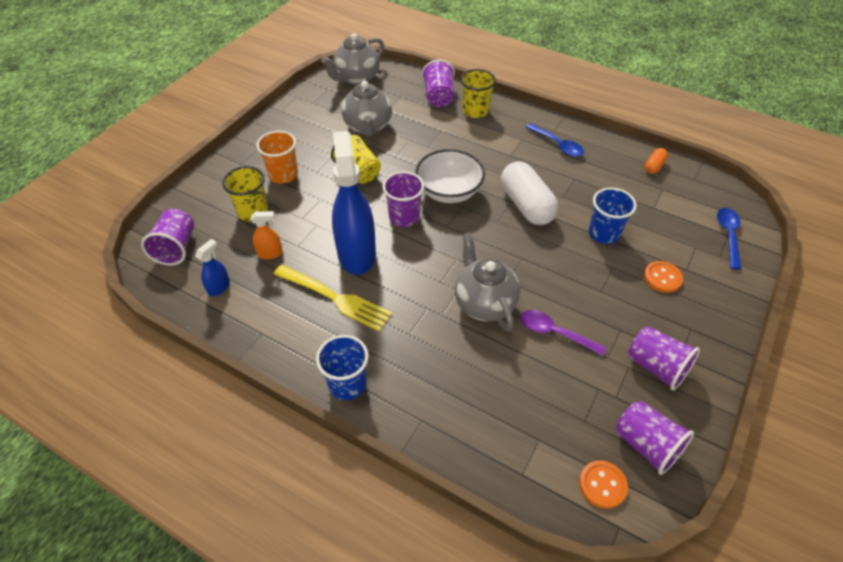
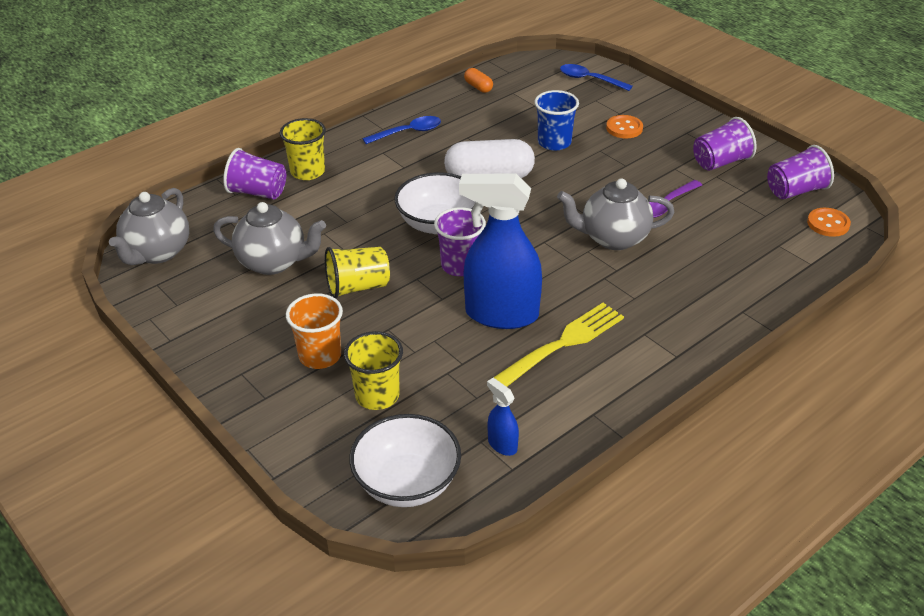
camera: 70 degrees left, 10 degrees down
(176, 248) = (407, 483): purple cup -> white bowl
(270, 253) = (464, 389): orange spray bottle -> none
(347, 384) = (685, 354): blue cup -> none
(356, 78) = (157, 253): grey teapot -> grey teapot turned 45 degrees clockwise

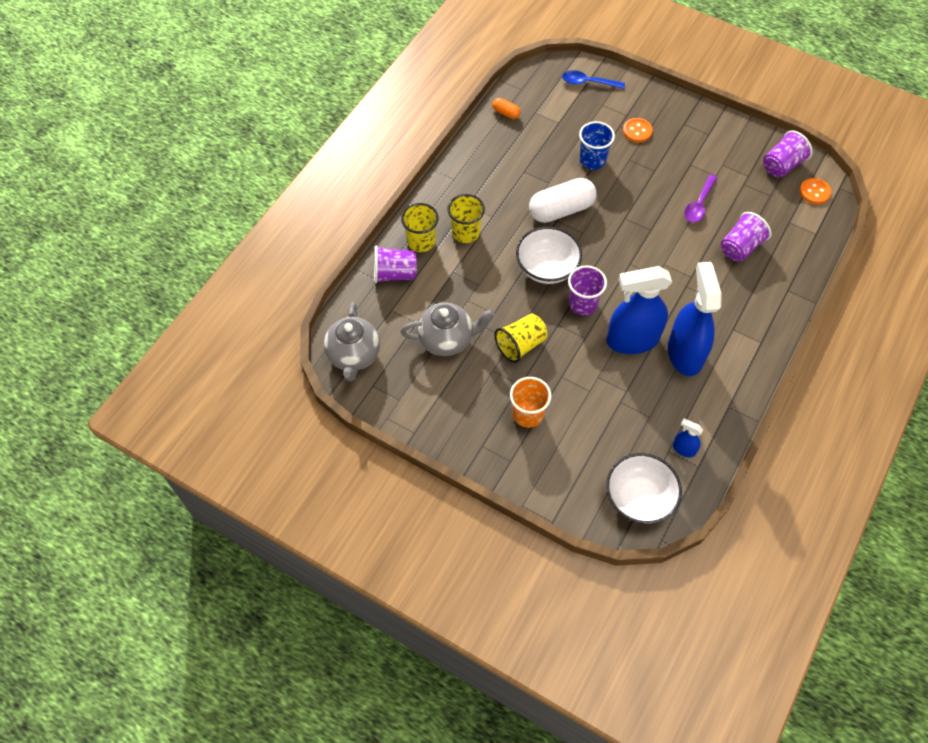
camera: 20 degrees left, 20 degrees up
(377, 395) = (584, 435): yellow cup -> yellow cup (466, 232)
(408, 132) = (476, 178): blue spoon -> none
(563, 343) = (685, 353): yellow fork -> blue spray bottle
(613, 238) = (676, 247): grey teapot -> none
(720, 162) = (720, 149): purple cup -> purple cup (740, 247)

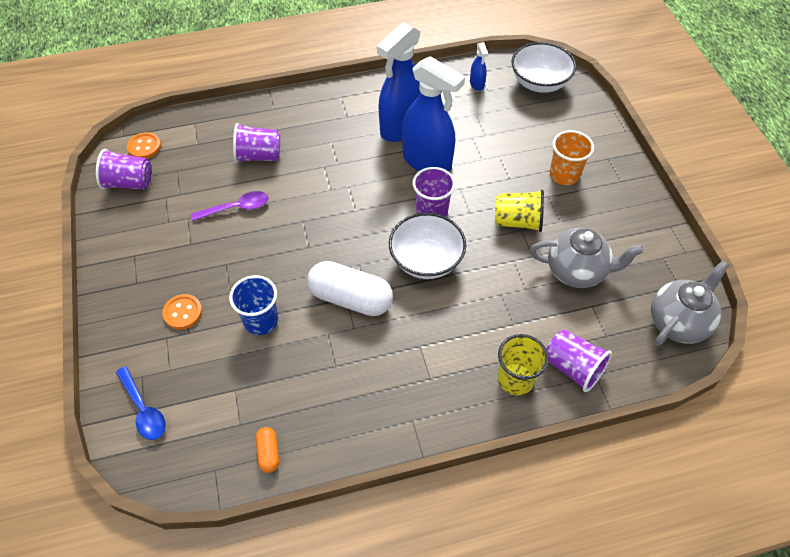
camera: 135 degrees left, 5 degrees down
(447, 339) = (577, 271): grey teapot -> grey teapot turned 150 degrees clockwise
(466, 232) = (462, 351): yellow cup -> none

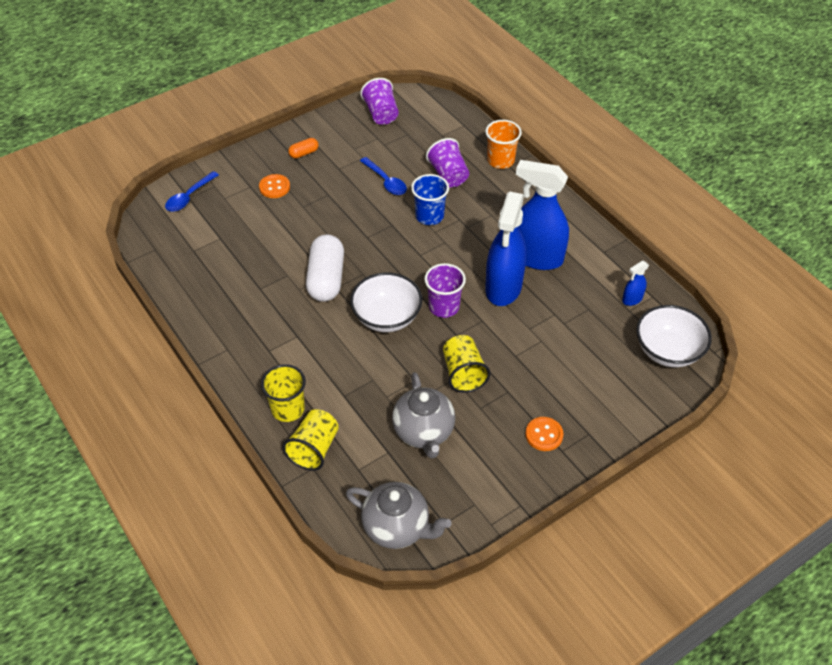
camera: 70 degrees right, 5 degrees down
(144, 147) = (422, 107): orange button -> orange button (544, 435)
(236, 208) = (386, 181): purple spoon -> blue spoon
(261, 320) = (284, 232): blue cup -> blue cup (429, 216)
(268, 453) = (175, 273): orange capsule -> orange capsule (304, 153)
(564, 175) = (544, 399): orange cup -> orange cup (500, 161)
(572, 368) = (314, 449): purple cup -> yellow cup

